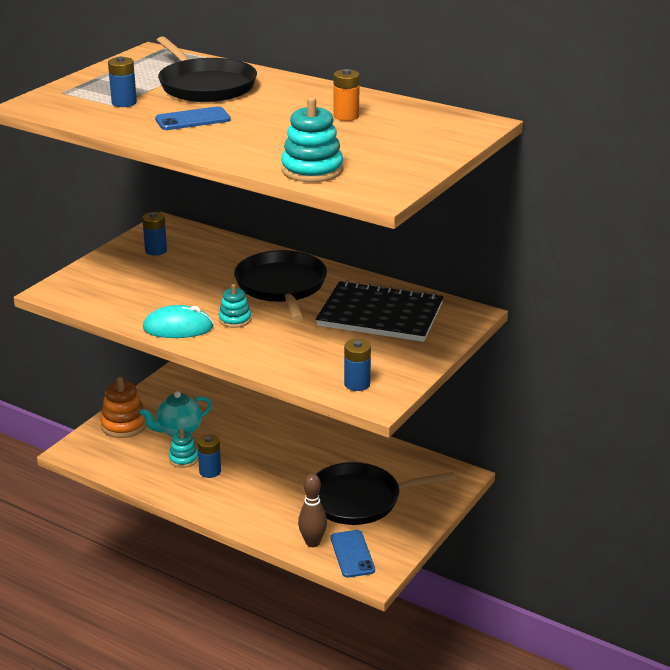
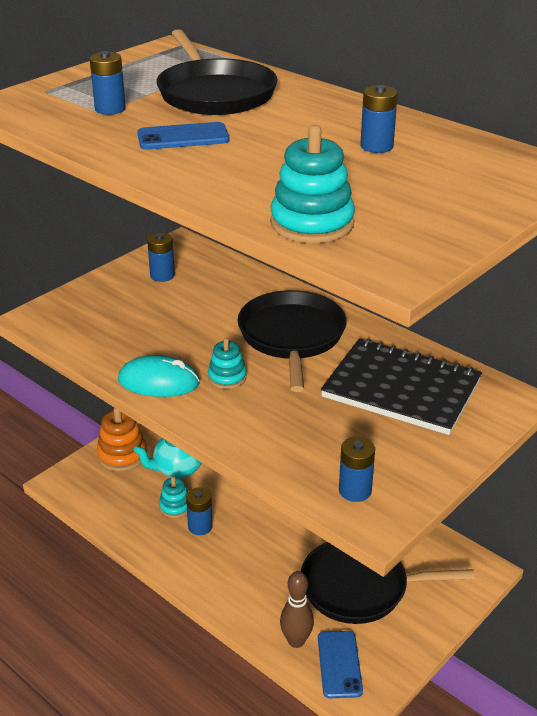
camera: 10 degrees right, 5 degrees up
(346, 116) = (376, 146): orange battery -> blue battery

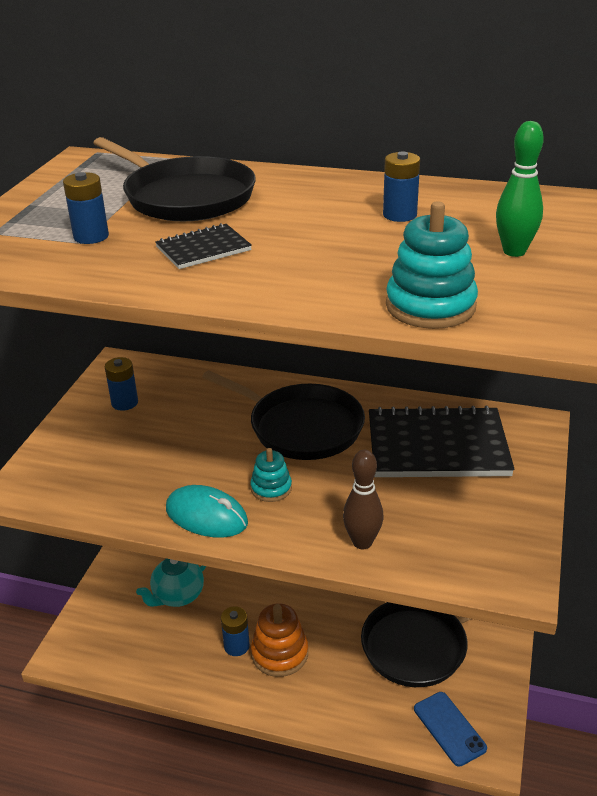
camera: 25 degrees left, 0 degrees up
(122, 455) = (111, 602): orange stacking toy -> orange stacking toy (279, 653)
(158, 382) = (206, 516): turquoise mouse -> turquoise mouse turned 45 degrees clockwise
(175, 507) = (199, 635): turquoise stacking toy -> none
(183, 137) = (203, 249): blue phone -> black notebook
(292, 337) = (301, 427): black pan -> black pan turned 150 degrees clockwise
(296, 641) = (397, 723): brown bowling pin -> brown bowling pin (362, 542)
(355, 490) = (475, 560): blue battery -> none
(441, 199) = (514, 251): none -> green bowling pin

